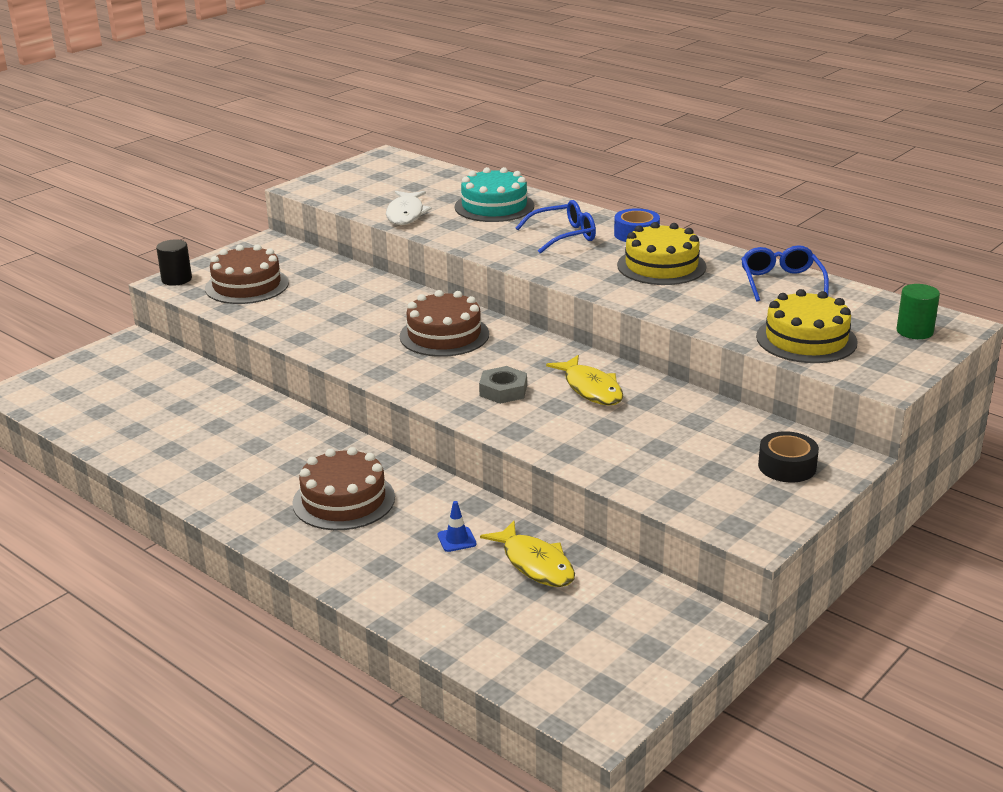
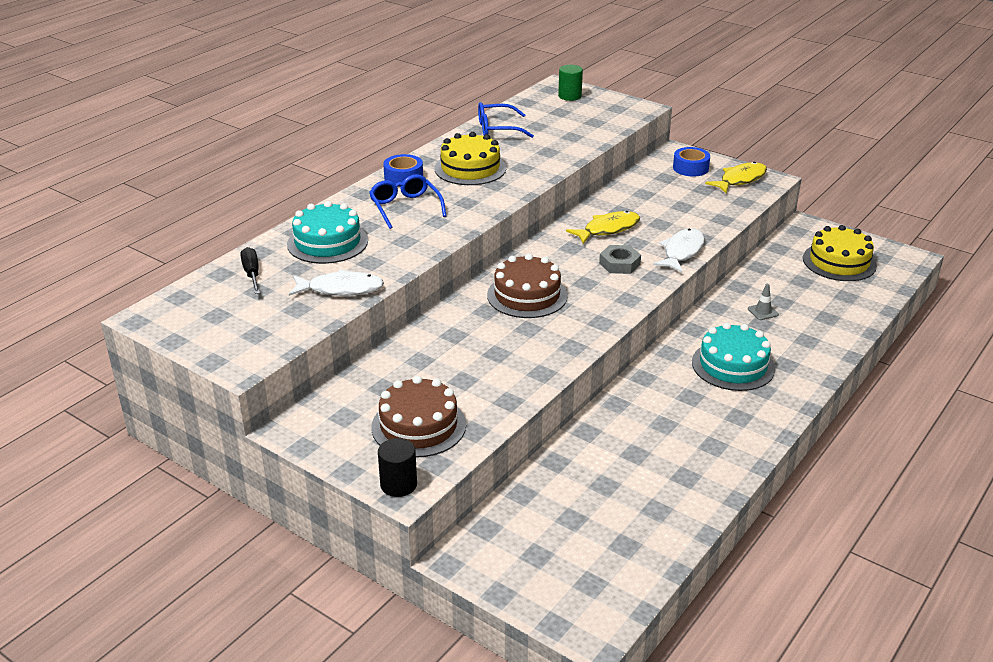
camera: 95 degrees left, 5 degrees up
(344, 500) = (733, 365): brown cake -> turquoise cake
(443, 182) = (252, 274): none -> black screwdriver
(456, 539) = (763, 312): blue traffic cone -> grey traffic cone
(528, 434) = (682, 252): none -> white fish
(535, 564) = (776, 281): yellow fish -> yellow fish (740, 180)
(787, 466) = (690, 168): black tape -> blue tape
(806, 339) = (588, 126): yellow cake -> yellow cake (839, 262)

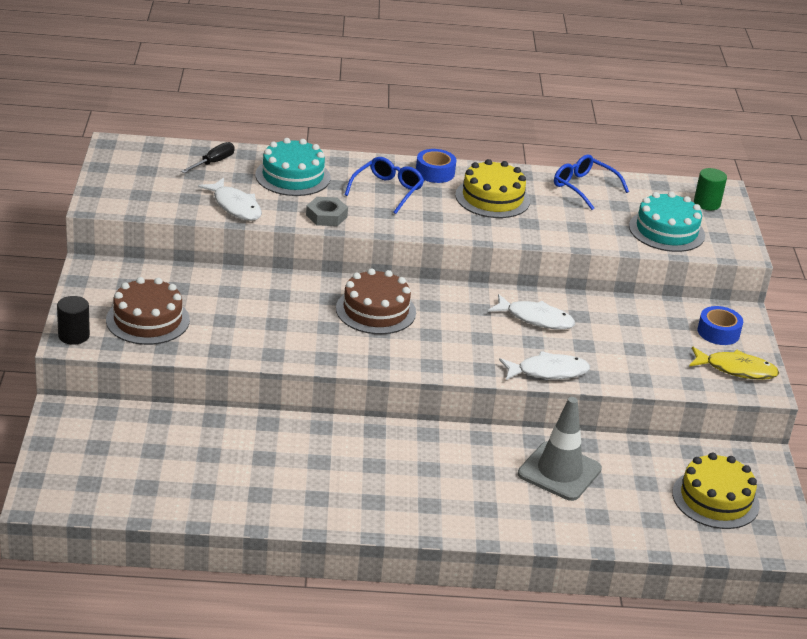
camera: 50 degrees right, 0 degrees up
(608, 229) = (536, 319): yellow fish -> white fish
(619, 264) = (484, 343): grey nut -> grey nut (326, 216)
(733, 365) = (448, 477): turquoise cake -> turquoise cake (666, 231)
(763, 312) = (559, 471): grey traffic cone -> grey traffic cone, size x2.49

